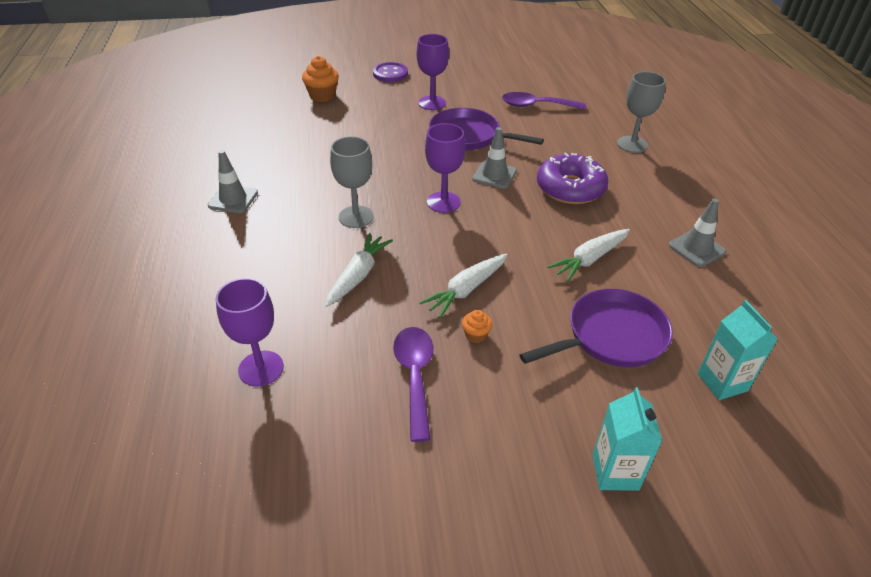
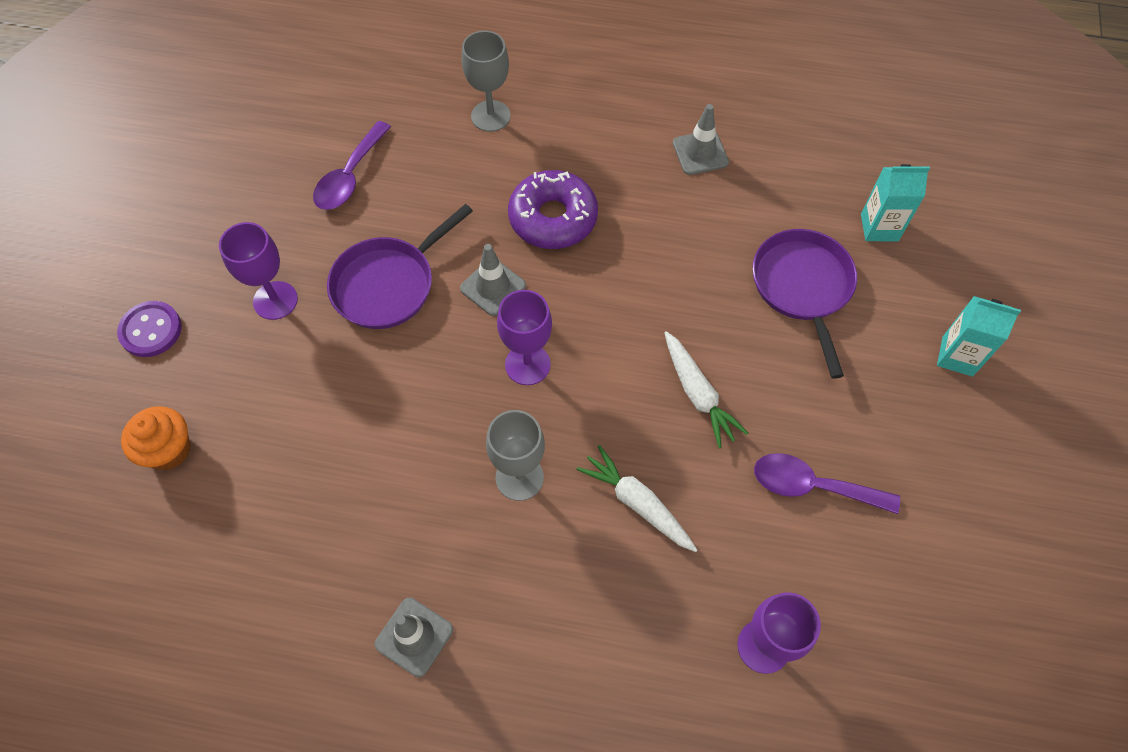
camera: 70 degrees left, 20 degrees up
(476, 335) = (769, 408): orange cupcake -> none
(589, 259) = (686, 255): white carrot -> none

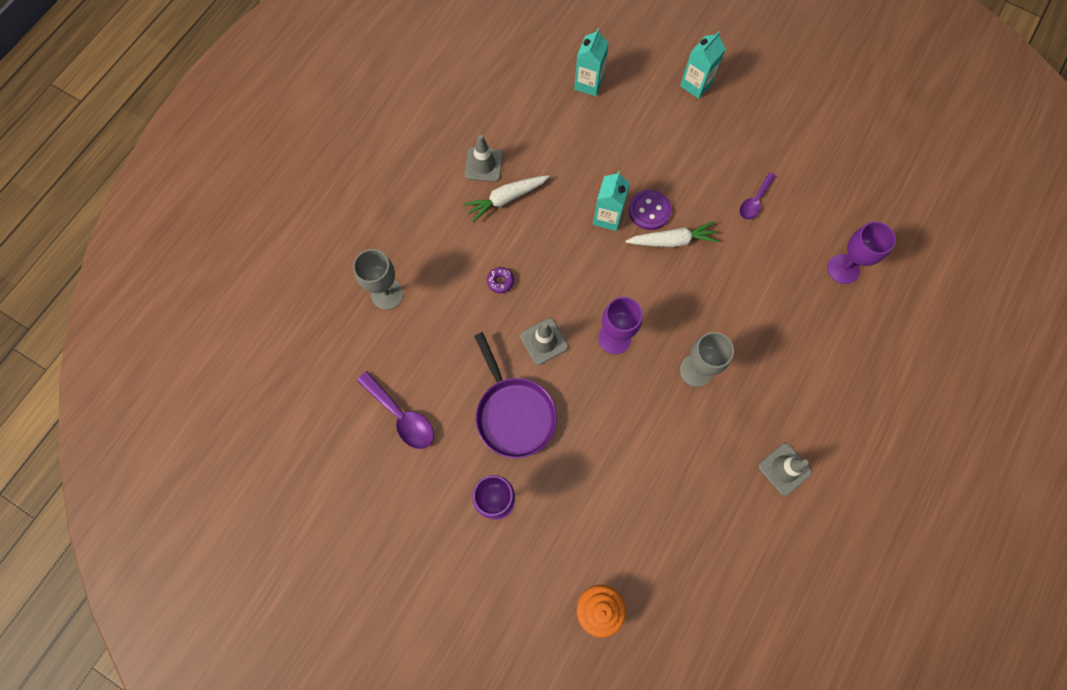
camera: 70 degrees left, 10 degrees up
(151, 330) = (488, 605): purple button -> purple button (649, 210)
(553, 218) = (500, 281): purple donut -> purple donut, size x0.40
(637, 503) = (735, 305): white carrot -> white carrot (506, 199)
(695, 306) = (607, 217): none -> turquoise carton
(803, 287) = (617, 147): purple pan -> none
(813, 486) = (755, 201): purple spoon -> purple spoon, size x0.66

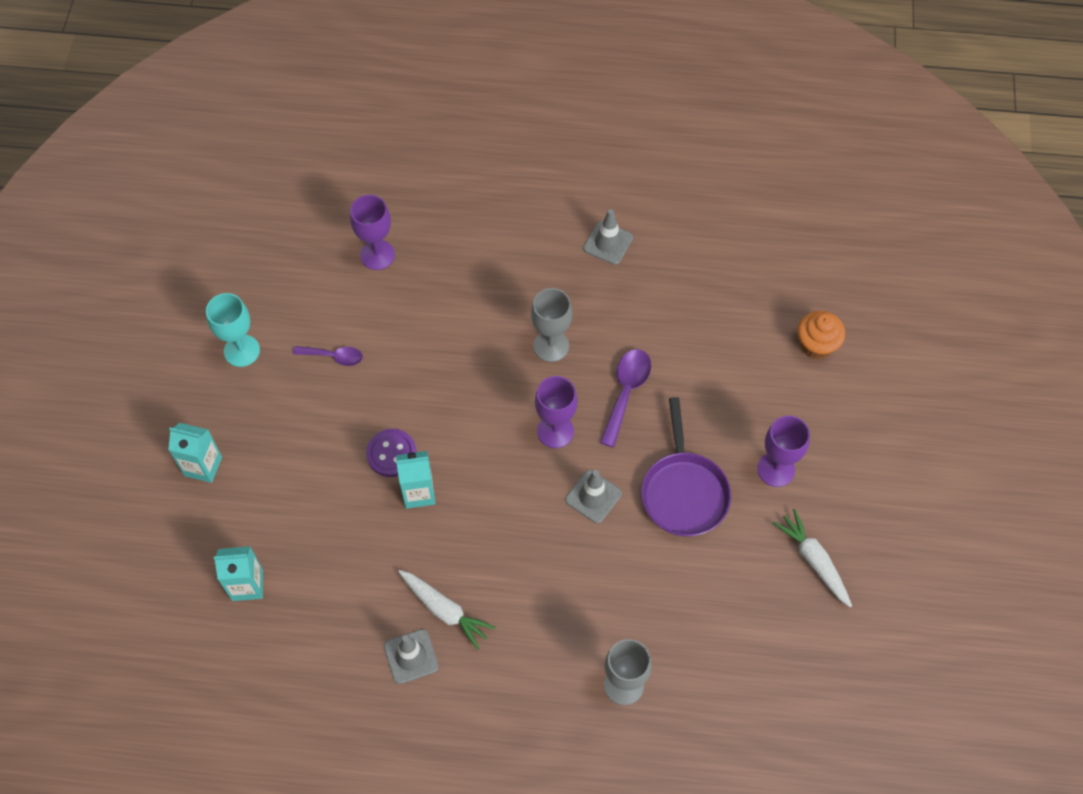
camera: 115 degrees left, 10 degrees down
(401, 416) = (746, 600): purple spoon -> purple spoon (626, 392)
(500, 281) = (548, 570): purple donut -> none
(513, 414) = (684, 492): purple pan -> purple pan turned 135 degrees clockwise
(672, 240) = (417, 418): white carrot -> white carrot (813, 560)
(787, 139) = (242, 351): none -> turquoise goblet

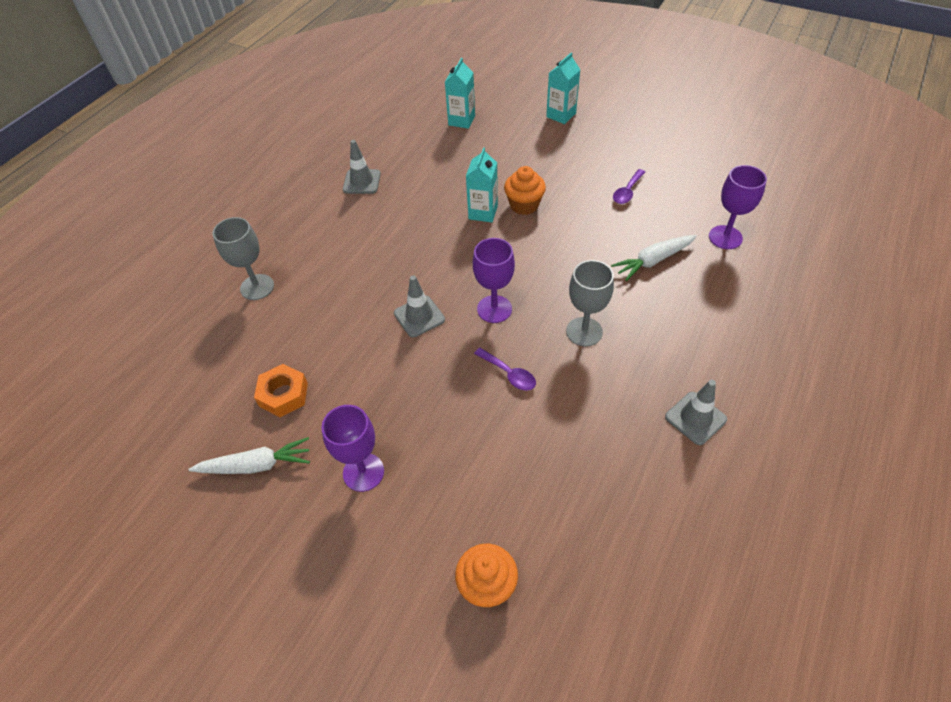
camera: 115 degrees right, 10 degrees down
(242, 351) = (651, 146): turquoise goblet -> none
(391, 454) = (524, 205): purple button -> orange cupcake
(445, 610) = (382, 205): white carrot -> white carrot (653, 261)
(626, 392) = (509, 374): purple spoon -> purple spoon, size x0.66
(684, 492) = (385, 384): purple pan -> none
(737, 578) = (283, 394): none -> orange nut

